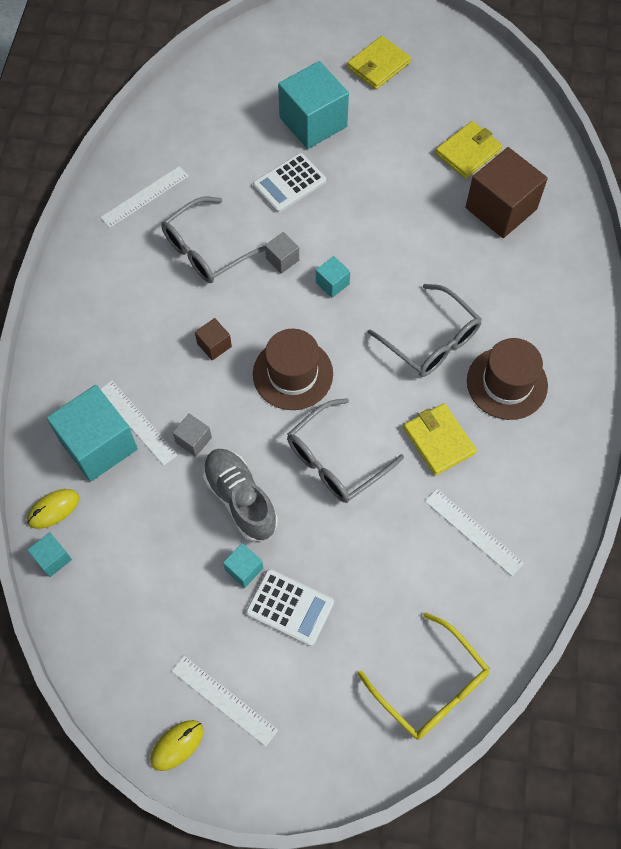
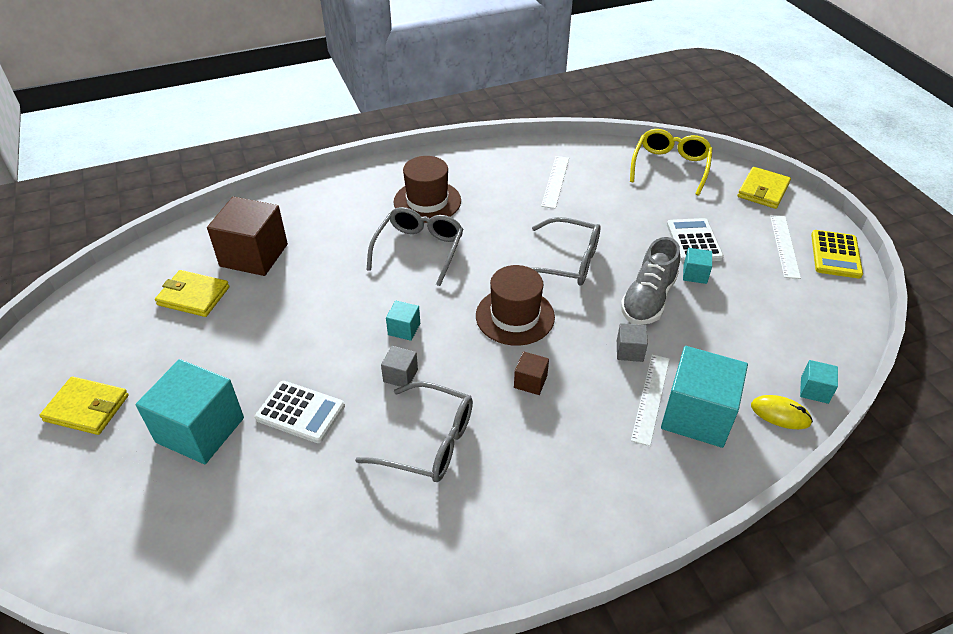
camera: 120 degrees left, 20 degrees down
(145, 197) = (393, 541): white ruler -> none
(177, 745) = (835, 255): yellow mouse -> yellow calculator
(439, 441) = (503, 217): yellow wallet -> yellow wallet (763, 190)

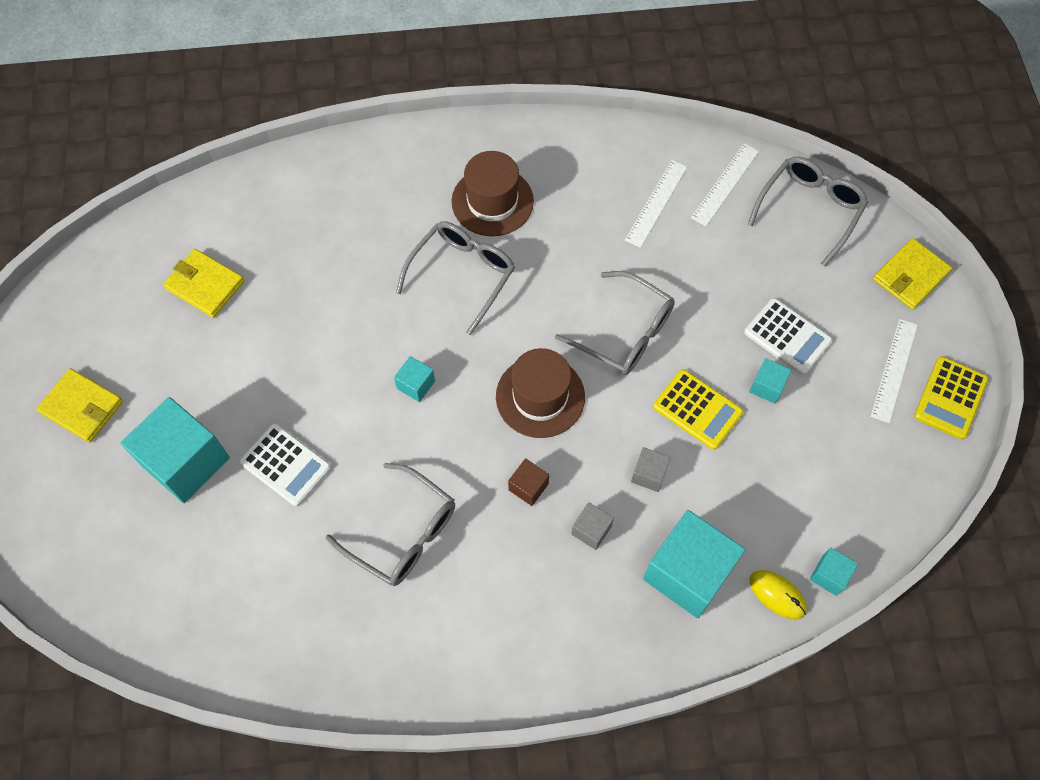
camera: 15 degrees right, 20 degrees up
(254, 255) = (278, 240): brown cube -> none
(400, 375) = (396, 445): grey cube -> grey cube (591, 530)
(648, 299) = (697, 409): grey shoe -> yellow calculator
(650, 398) = (647, 539): white ruler -> white ruler (725, 184)
(670, 167) = (809, 210): yellow glasses -> grey glasses
(694, 241) = (787, 337): white calculator -> white calculator turned 120 degrees clockwise

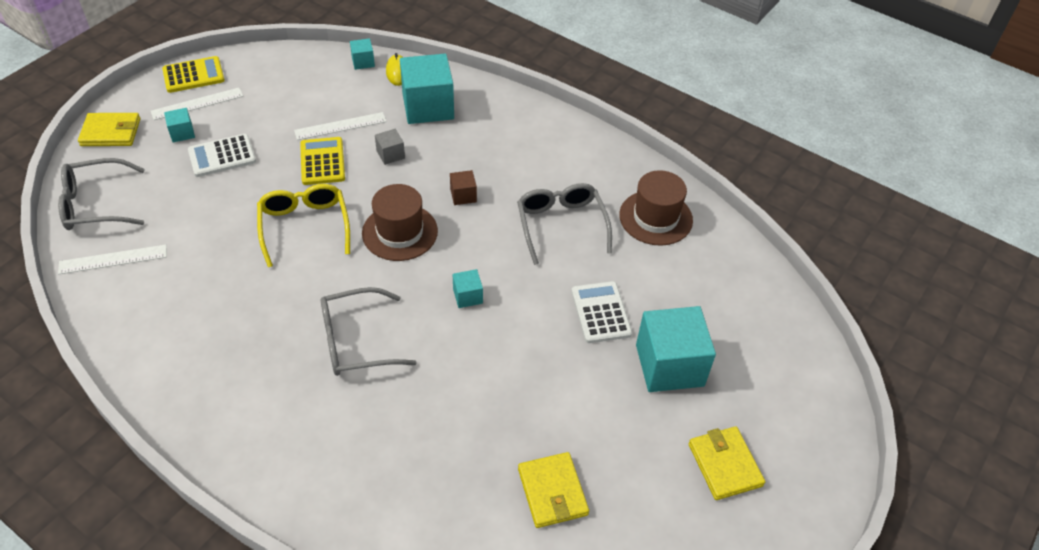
camera: 140 degrees left, 15 degrees down
(492, 201) = (270, 377): brown hat -> brown hat (655, 218)
(591, 530) = (453, 154): grey cube -> none
(625, 333) = (304, 226): grey glasses -> yellow glasses
(656, 203) = (171, 284): white ruler -> white ruler (340, 126)
(767, 386) = (270, 144): turquoise cube -> turquoise cube (182, 133)
(787, 337) = (222, 156): white calculator -> white calculator turned 105 degrees counterclockwise

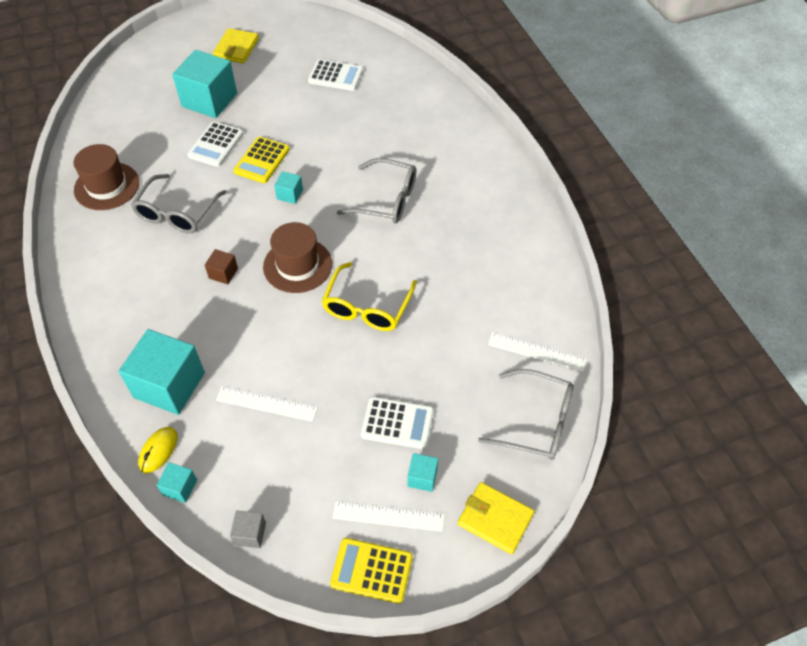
camera: 145 degrees left, 5 degrees up
(322, 161) = (311, 368): yellow calculator -> yellow calculator (262, 160)
(390, 154) = (247, 345): grey cube -> grey cube (250, 534)
(552, 492) = (335, 76): yellow wallet -> white calculator

